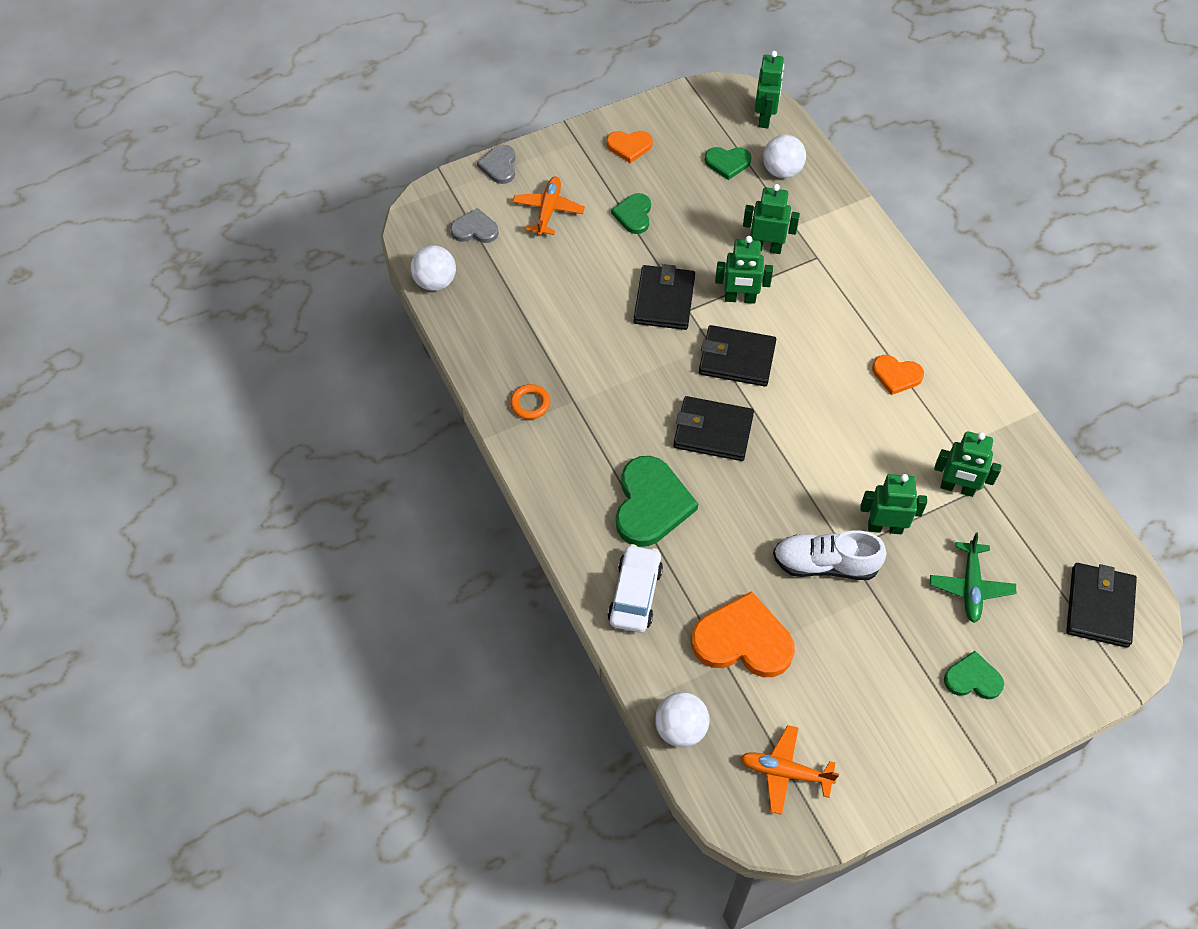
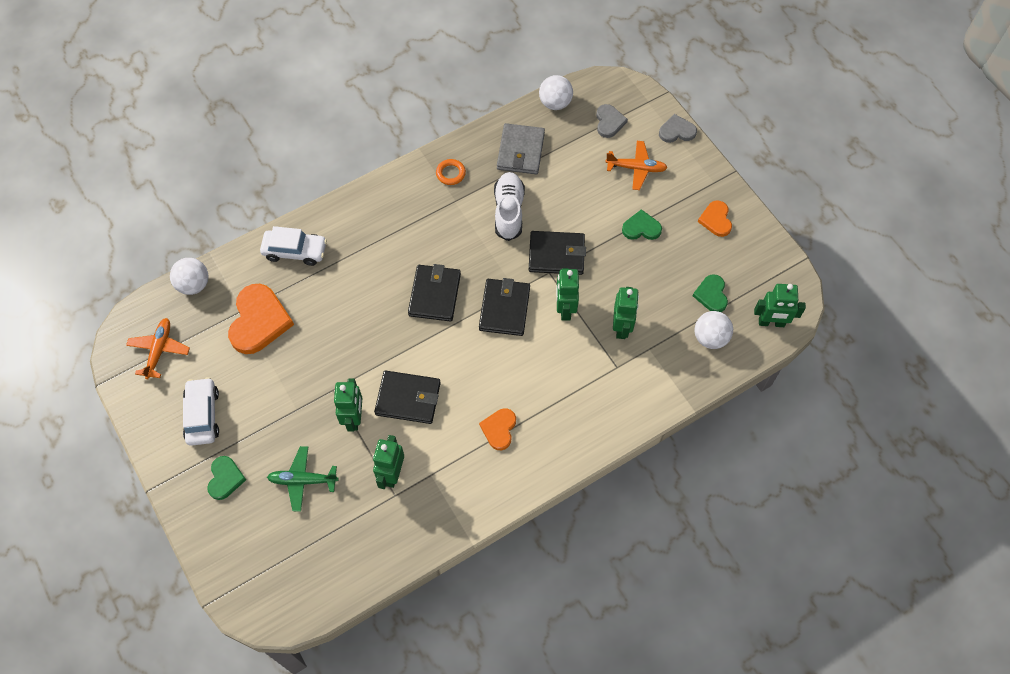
camera: 85 degrees right, 5 degrees up
(505, 324) = (520, 151): none -> grey wallet
(651, 504) = (368, 256): green heart -> none
(825, 564) = (321, 375): white shoe -> white shoe (509, 211)
(884, 710) = (202, 415): none -> white car
(1099, 607) = (285, 580): black wallet -> black wallet (408, 398)

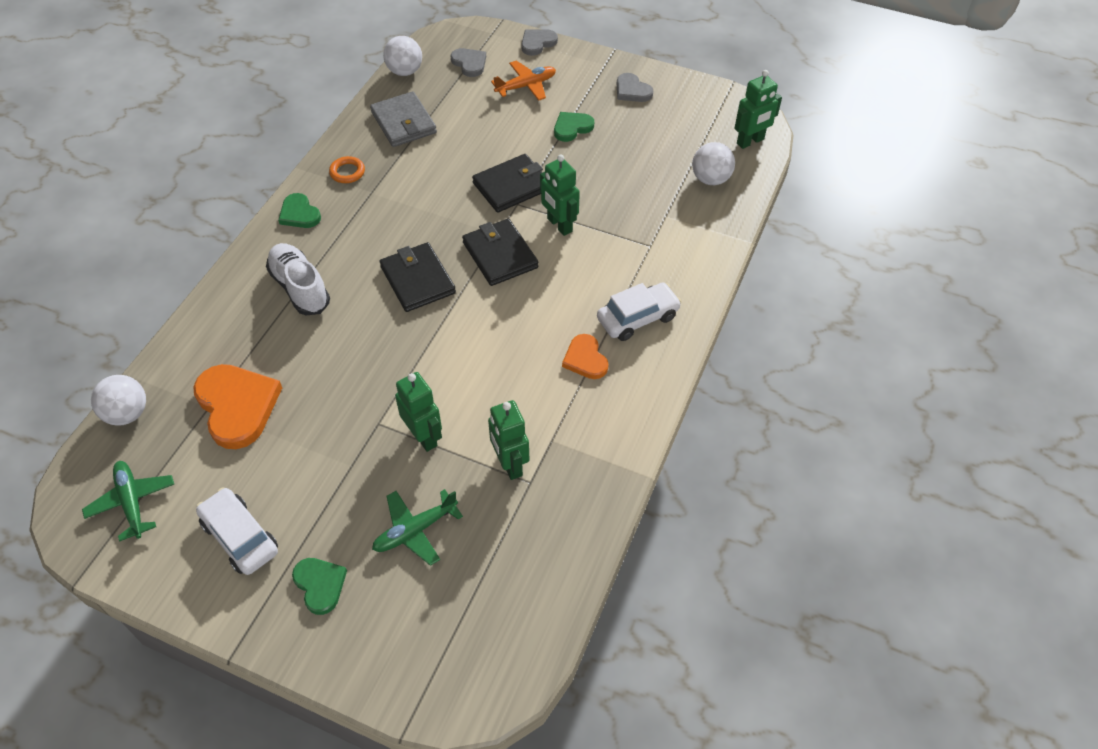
camera: 35 degrees left, 10 degrees down
(159, 350) = (132, 502): orange plane -> green plane
(295, 251) = (229, 320): white car -> white car (637, 318)
(408, 398) = (468, 385): black wallet -> none
(509, 211) = (434, 175): white shoe -> white shoe (300, 288)
(621, 327) = (625, 212): green robot -> none
(711, 294) = (680, 147): green heart -> green heart (299, 214)
(716, 220) = (632, 90): orange heart -> grey heart

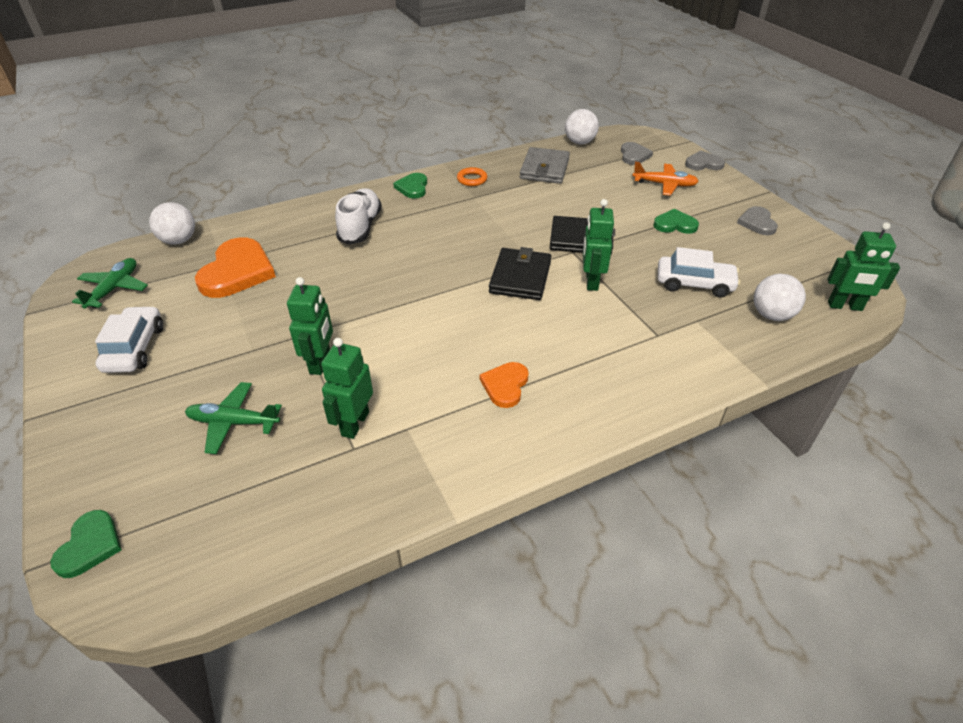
camera: 40 degrees right, 10 degrees down
(320, 585) = (132, 413): green heart -> green heart (90, 545)
(418, 280) = (441, 262): black wallet -> none
(637, 318) = (586, 382): white car -> white car (694, 284)

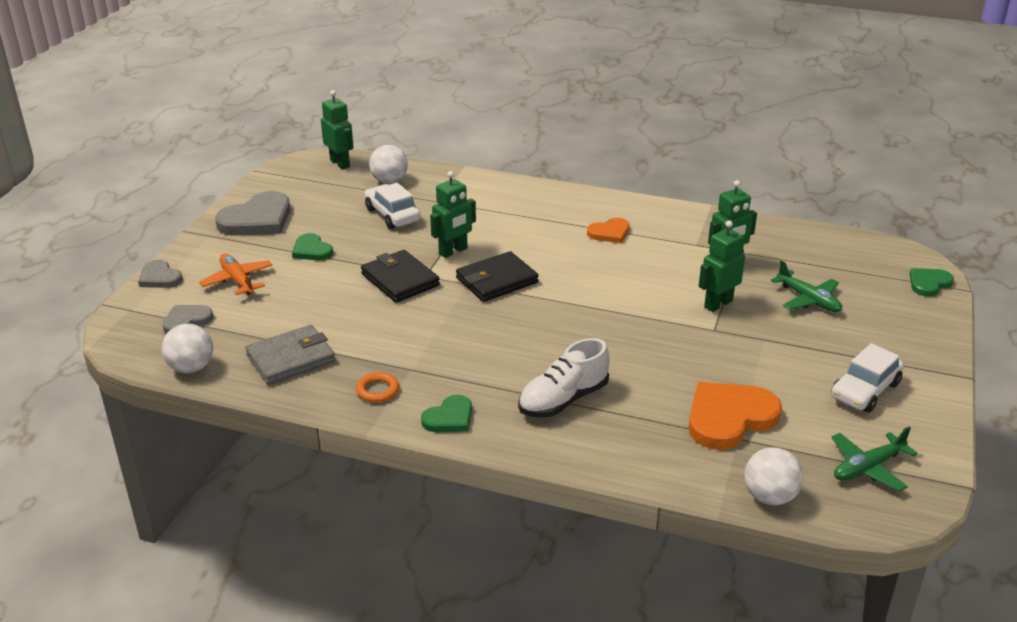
camera: 135 degrees left, 10 degrees down
(757, 223) = (257, 219): grey heart -> grey heart, size x1.80

